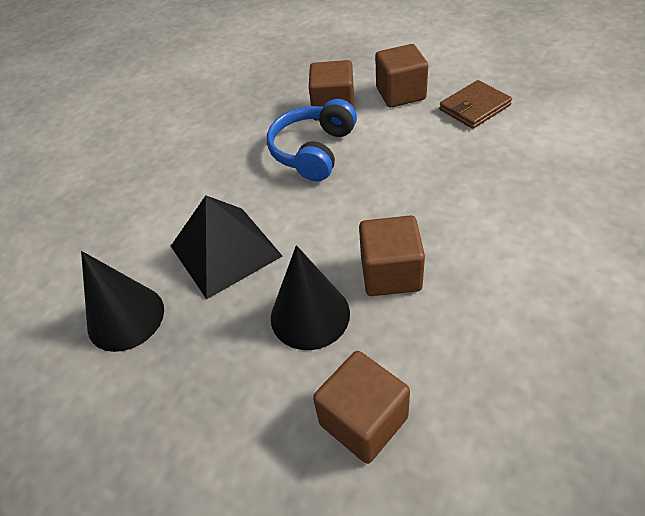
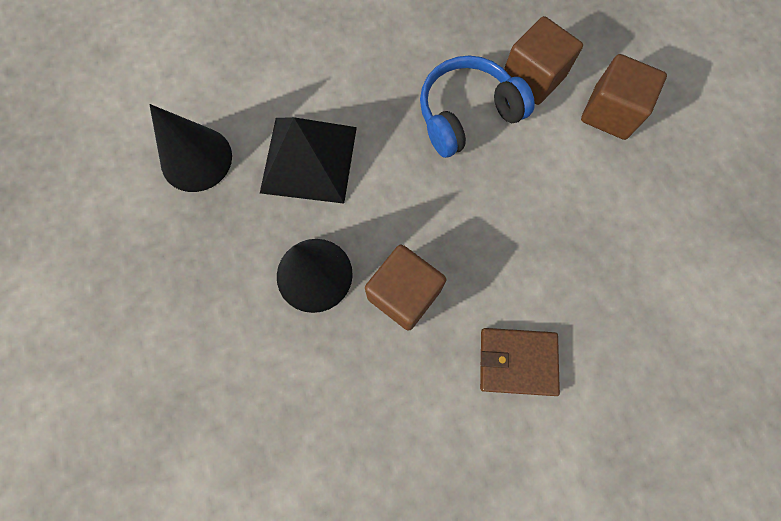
camera: 35 degrees right, 25 degrees up
(363, 420) = (271, 389): brown cube -> none
(474, 107) = (658, 190): brown wallet -> brown wallet (517, 362)

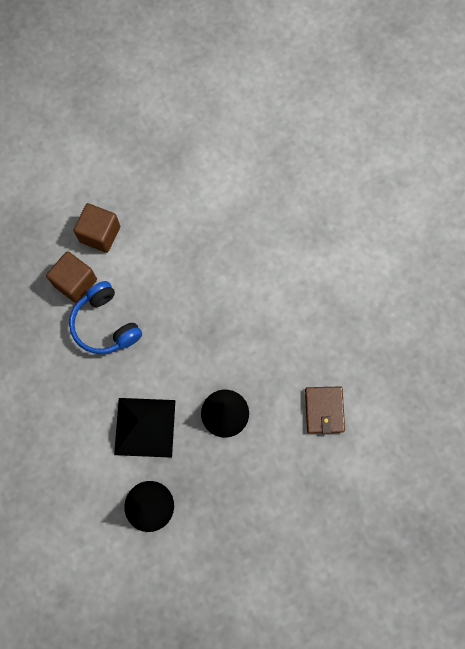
camera: 95 degrees left, 0 degrees up
(404, 294) = (232, 356): brown cube -> none
(517, 362) = (266, 289): brown wallet -> brown wallet (324, 410)

